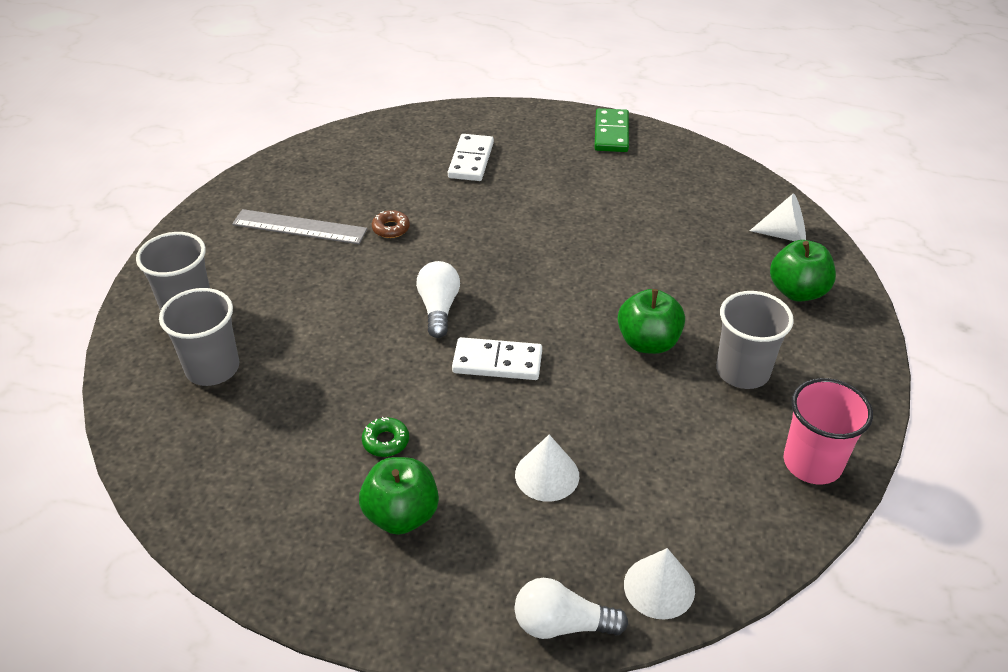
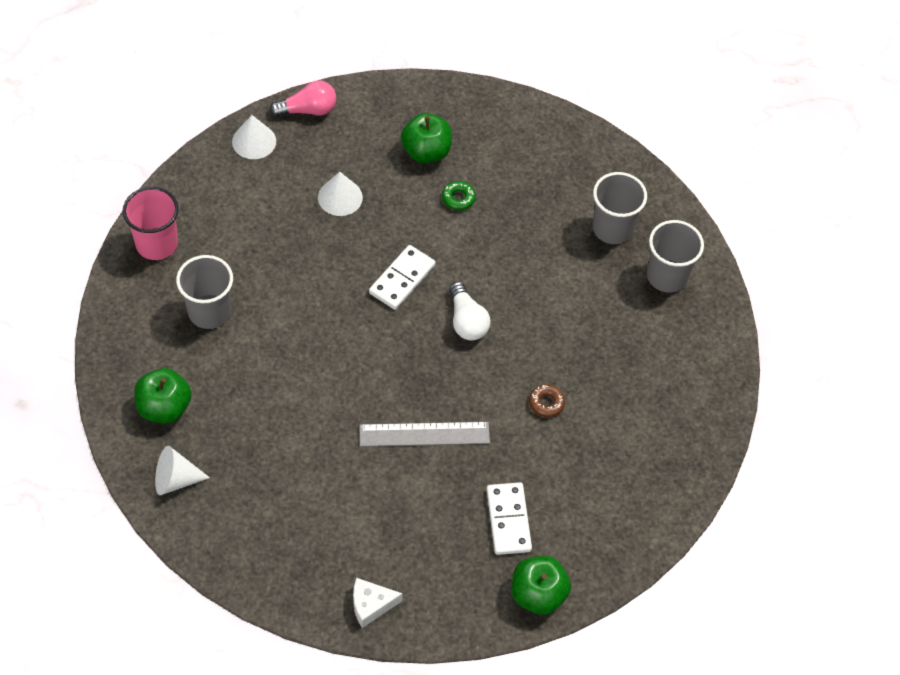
camera: 160 degrees right, 15 degrees up
(299, 227) = (629, 386): grey ruler -> grey ruler (424, 434)
(497, 362) = (402, 279): white domino -> white domino turned 45 degrees counterclockwise
(562, 624) = (308, 110): white light bulb -> pink light bulb
(611, 133) = (371, 605): green domino -> white cheese
(648, 342) = (287, 323): green apple -> green apple (538, 594)

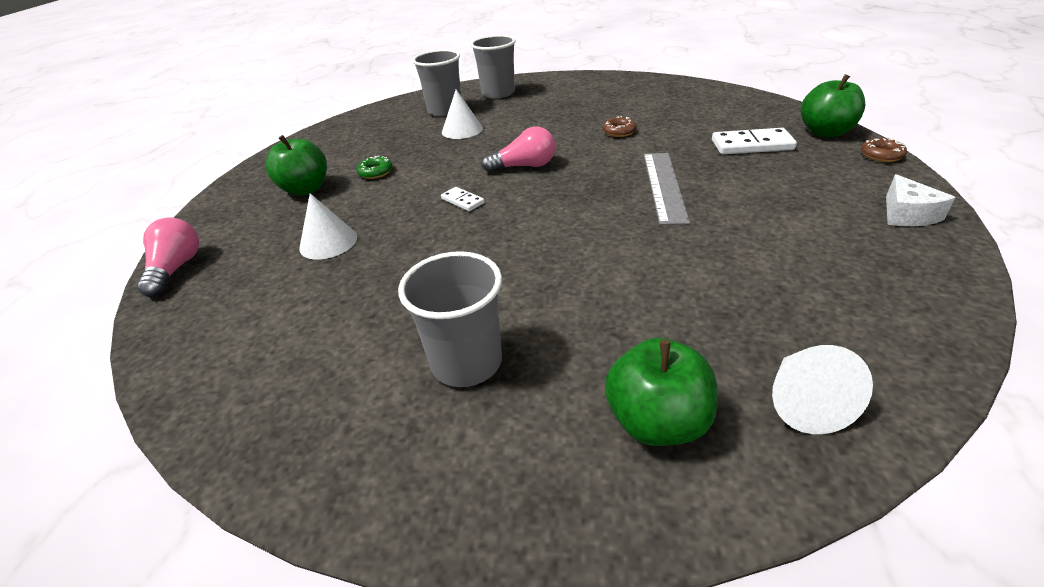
camera: 75 degrees left, 20 degrees down
(157, 244) = (301, 438): pink cup -> none
(254, 141) = (183, 317): white cone -> white cone (462, 130)
(402, 279) = (462, 201): white domino -> white domino, size x0.55
(466, 321) = (524, 166): white light bulb -> pink light bulb
(482, 626) = (881, 155): none -> brown donut

